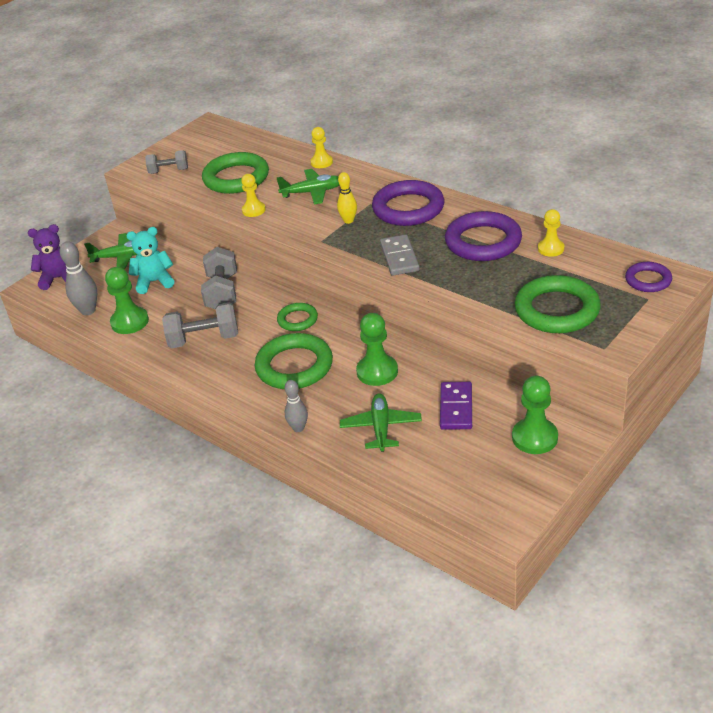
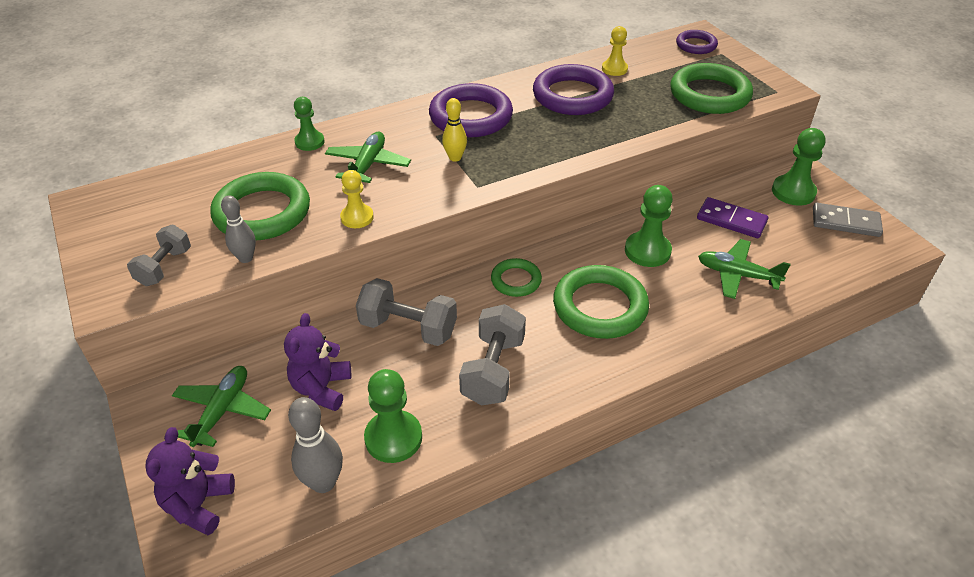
camera: 70 degrees left, 5 degrees up
(154, 282) = (321, 388): turquoise teddy bear -> purple teddy bear
(298, 428) = (709, 333): grey bowling pin -> grey bowling pin (245, 258)
(321, 162) = (309, 142): yellow pawn -> green pawn
(399, 257) = (557, 147): grey domino -> grey domino (845, 222)

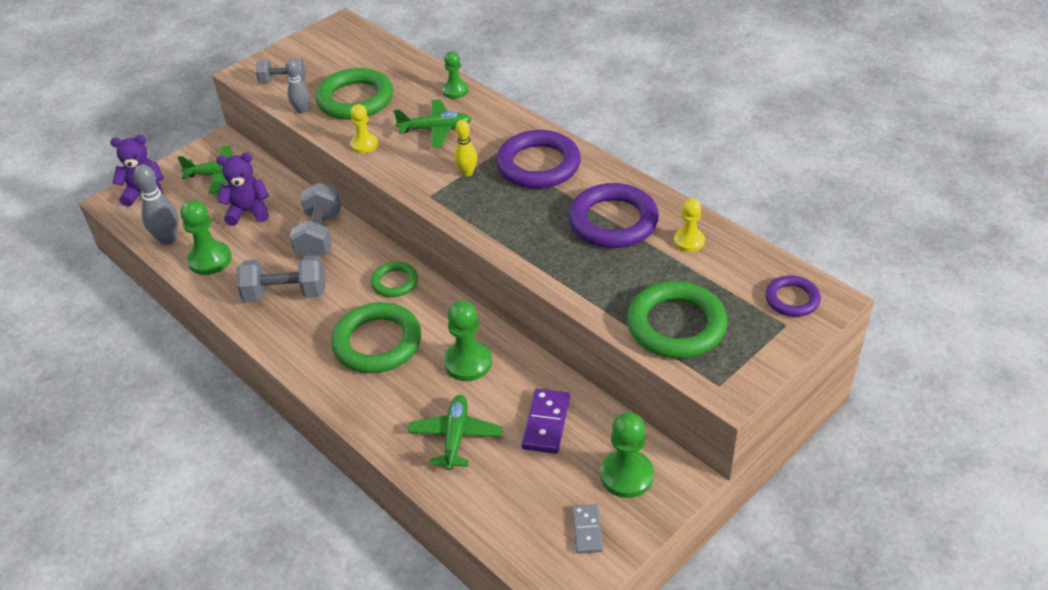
camera: 75 degrees right, 0 degrees up
(845, 222) = (587, 530): grey domino -> grey domino, size x0.66

